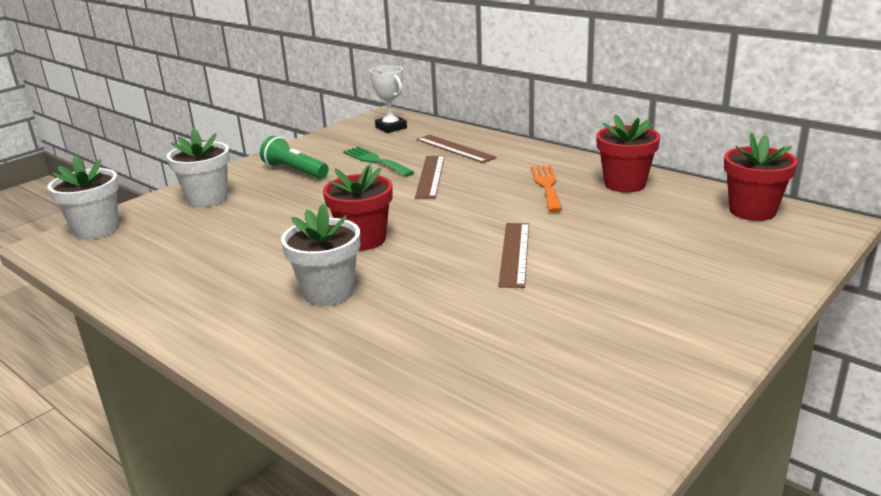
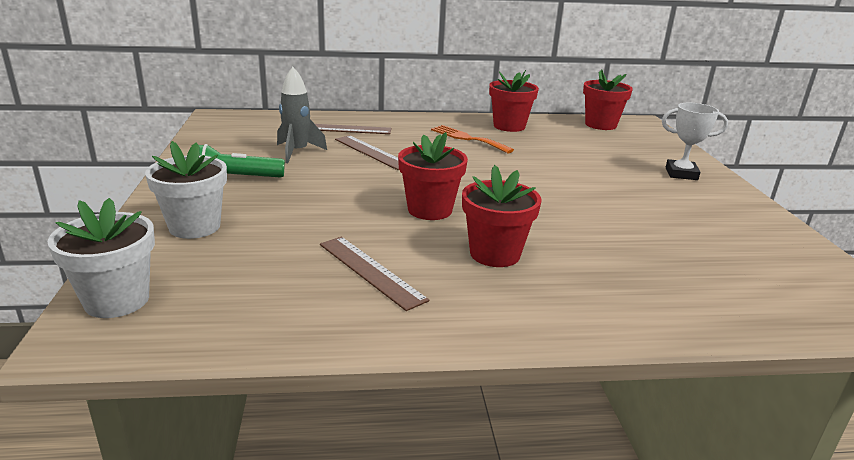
camera: 50 degrees left, 0 degrees up
(328, 292) = (495, 254): white flower pot -> red flower pot
(375, 161) = (297, 152): green fork -> grey rocket
(391, 128) = (248, 125): white trophy -> white trophy (681, 174)
(515, 253) = (546, 184): brown ruler -> brown ruler (371, 271)

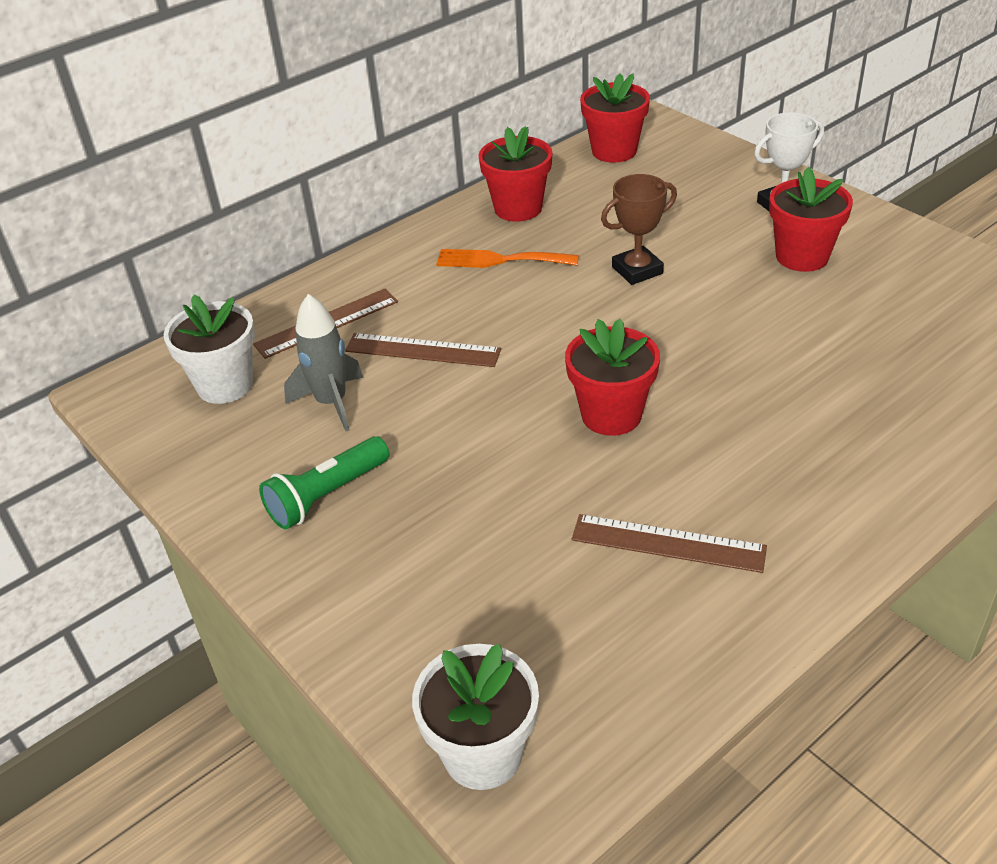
camera: 30 degrees left, 15 degrees up
(194, 227) = (400, 603): white flower pot -> white flower pot (225, 385)
(495, 254) = (748, 443): red flower pot -> red flower pot (802, 256)
(541, 166) = (637, 270): none -> brown trophy

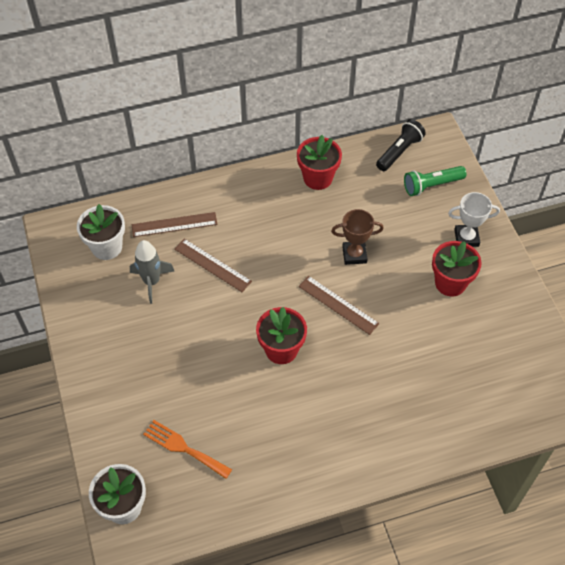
camera: 20 degrees right, 15 degrees up
(327, 495) = (123, 340): green flashlight -> green flashlight (431, 185)
(500, 260) = (286, 215): orange fork -> orange fork (183, 448)
(614, 151) = (399, 152): red flower pot -> black flashlight
(668, 543) = (262, 437): brown ruler -> brown ruler (338, 305)

